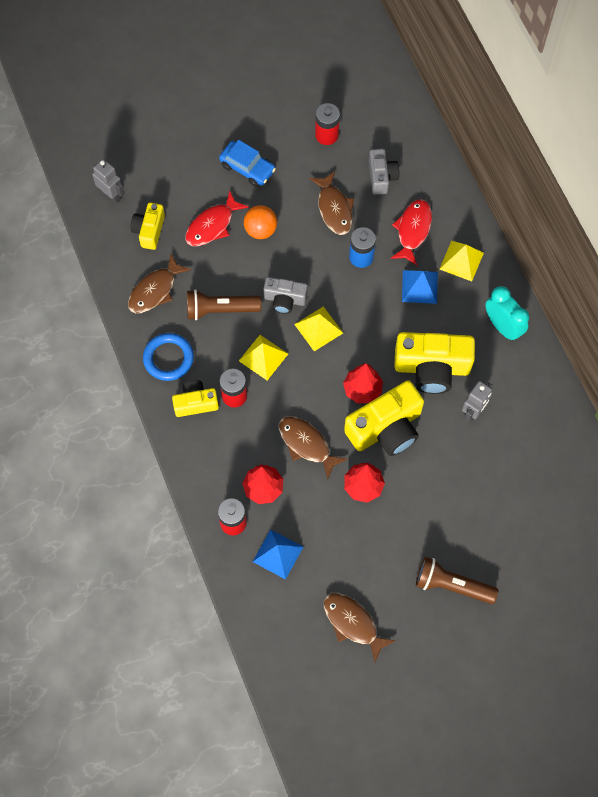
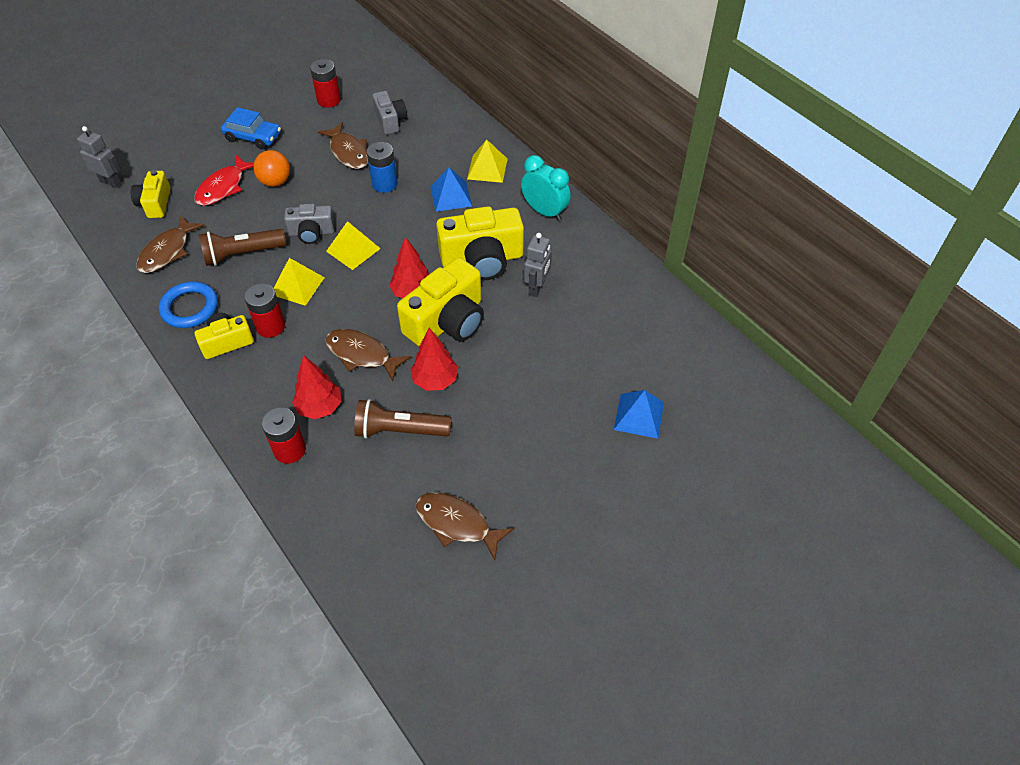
camera: 15 degrees left, 15 degrees down
(278, 554) = (350, 470): blue pyramid -> blue pyramid (639, 416)
(413, 230) = (432, 154): red fish -> none
(452, 585) = (563, 455): brown flashlight -> brown flashlight (400, 430)

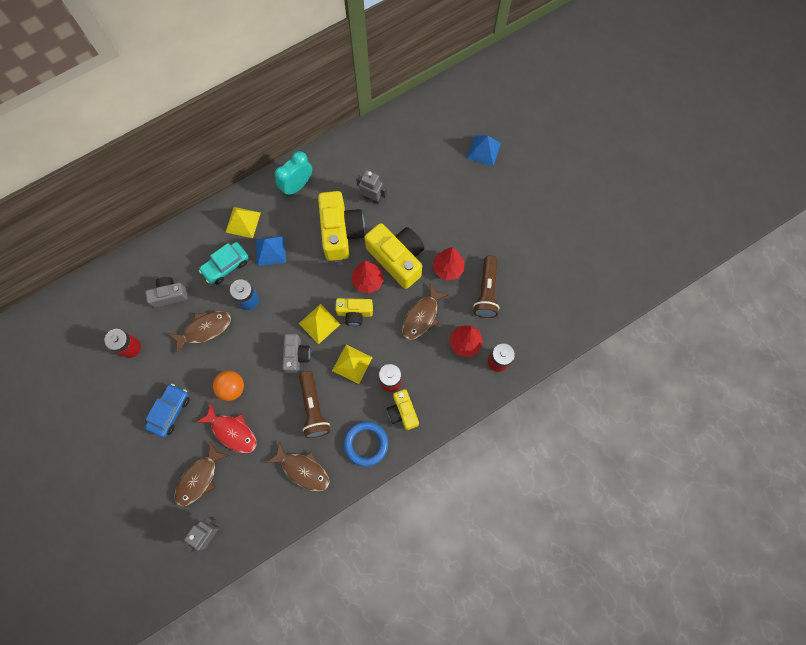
camera: 85 degrees left, 20 degrees up
(155, 203) = (243, 488): yellow camera -> yellow camera (355, 313)
(428, 160) = (226, 266): none -> turquoise car
(457, 523) = (555, 260): brown fish -> brown fish (199, 478)

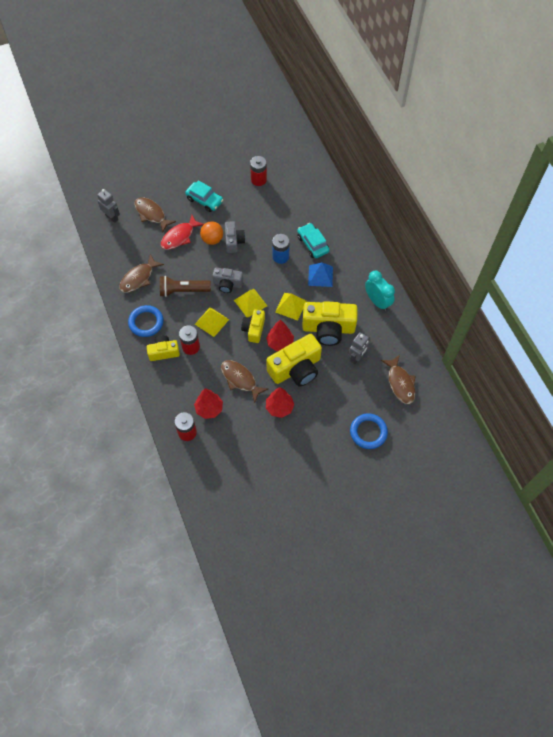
camera: 100 degrees right, 10 degrees down
(169, 295) = (295, 206): grey camera -> grey camera (234, 241)
(170, 411) = (204, 200): blue car -> turquoise car
(204, 329) = (263, 226): brown fish -> brown fish (400, 383)
(243, 222) = (349, 259): yellow pyramid -> yellow pyramid (291, 306)
(457, 177) = (368, 432): none -> blue ring
(483, 150) = (393, 461): blue pyramid -> none
(486, 292) = (251, 435): brown flashlight -> none

